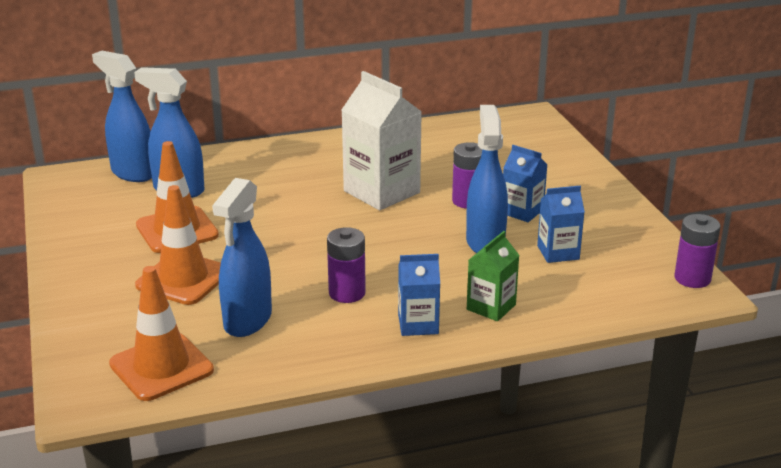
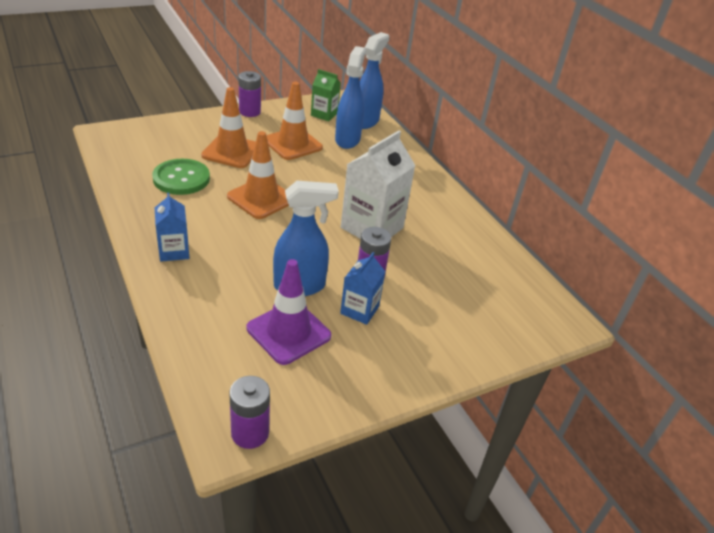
camera: 75 degrees right, 10 degrees up
(161, 367) = (133, 153): orange traffic cone -> orange traffic cone (261, 198)
(247, 321) = (181, 178): blue spray bottle -> green button
(347, 293) = (216, 217): purple battery -> purple battery (250, 112)
(491, 307) = (197, 289): green carton -> green carton (324, 114)
(558, 252) = (288, 332): blue carton -> purple traffic cone

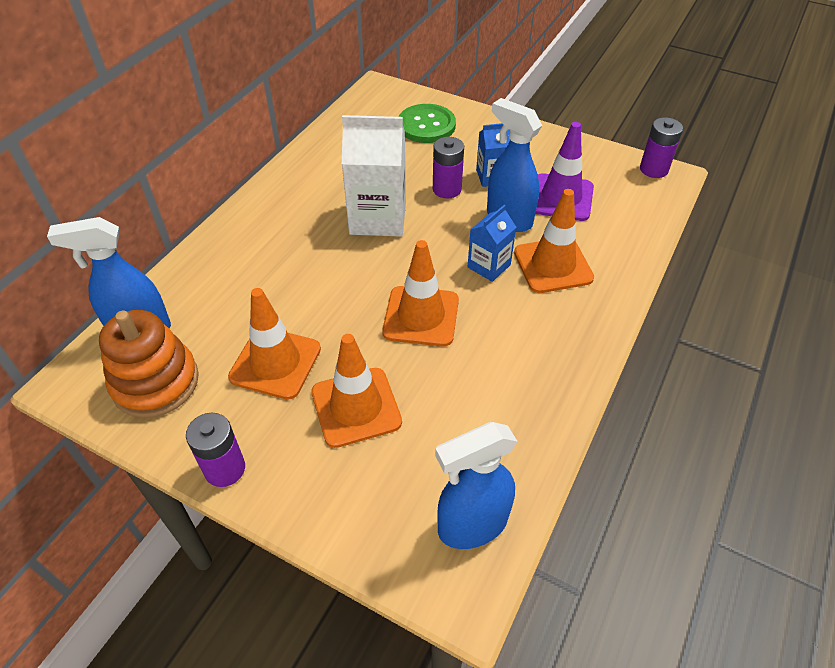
camera: 120 degrees left, 10 degrees up
(174, 251) = (572, 319): blue carton -> blue carton (489, 266)
(181, 178) = (464, 408): green button -> green button (426, 125)
(227, 275) = (553, 265): none -> orange traffic cone
(324, 114) = (155, 382): green carton -> orange stacking toy
(347, 140) = (212, 321): blue spray bottle -> blue spray bottle (472, 525)

